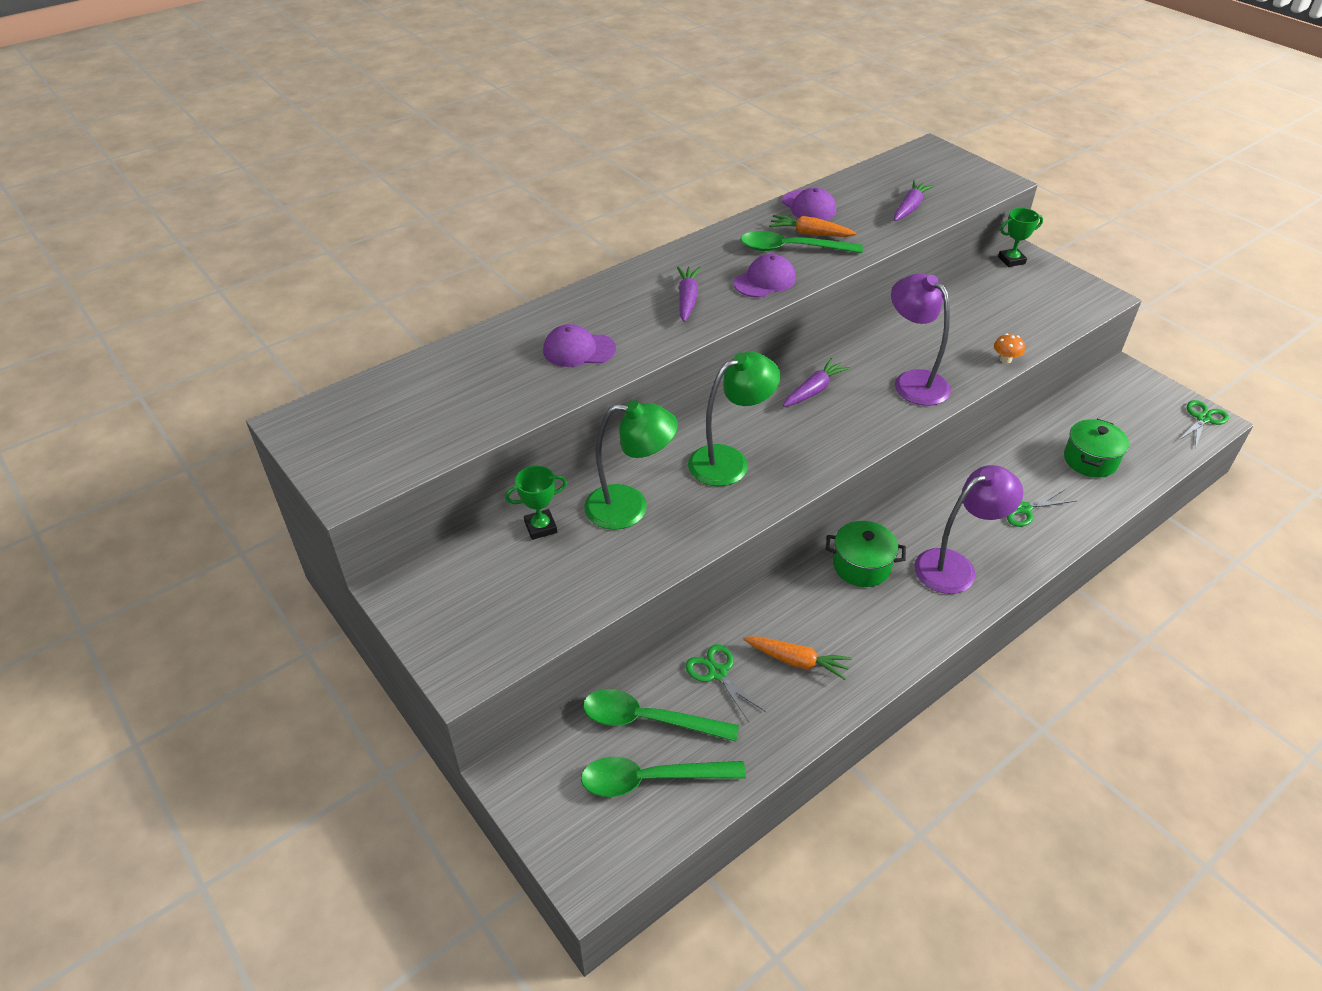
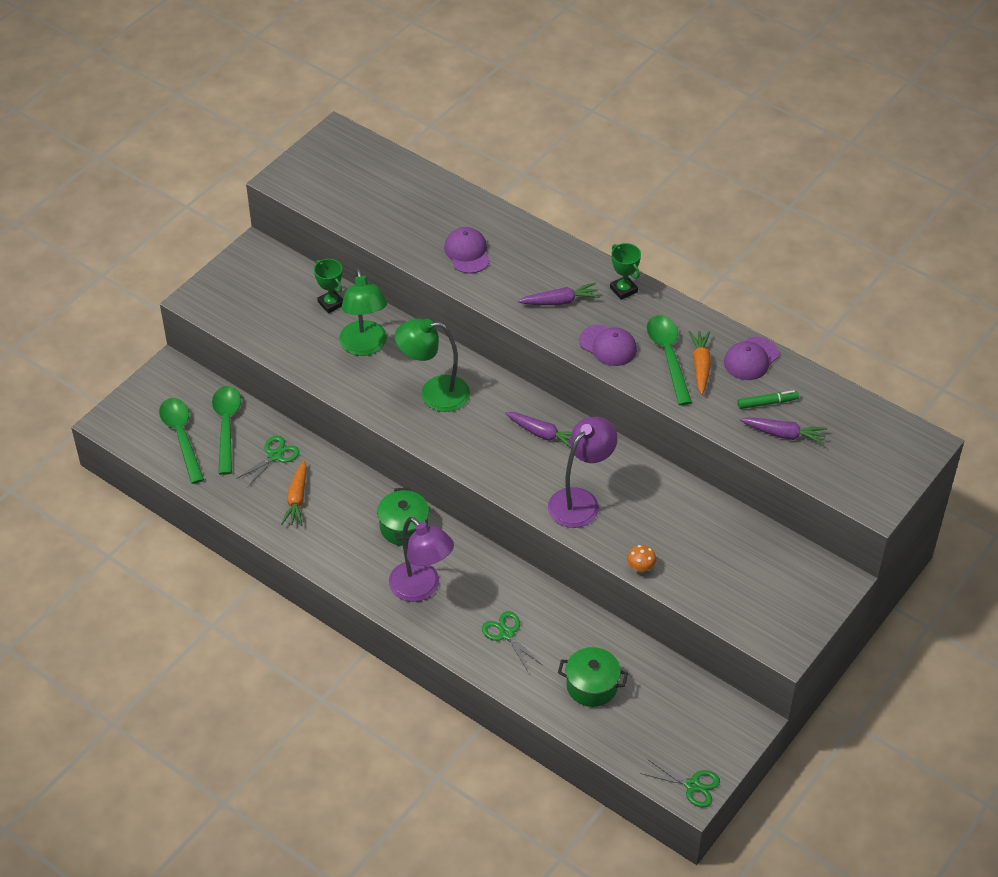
camera: 75 degrees right, 5 degrees up
(729, 461) = (434, 394): green lamp -> green lamp turned 135 degrees clockwise
(868, 208) = (767, 403): none -> green marker
(1011, 260) = (824, 568): green trophy -> green trophy (623, 290)

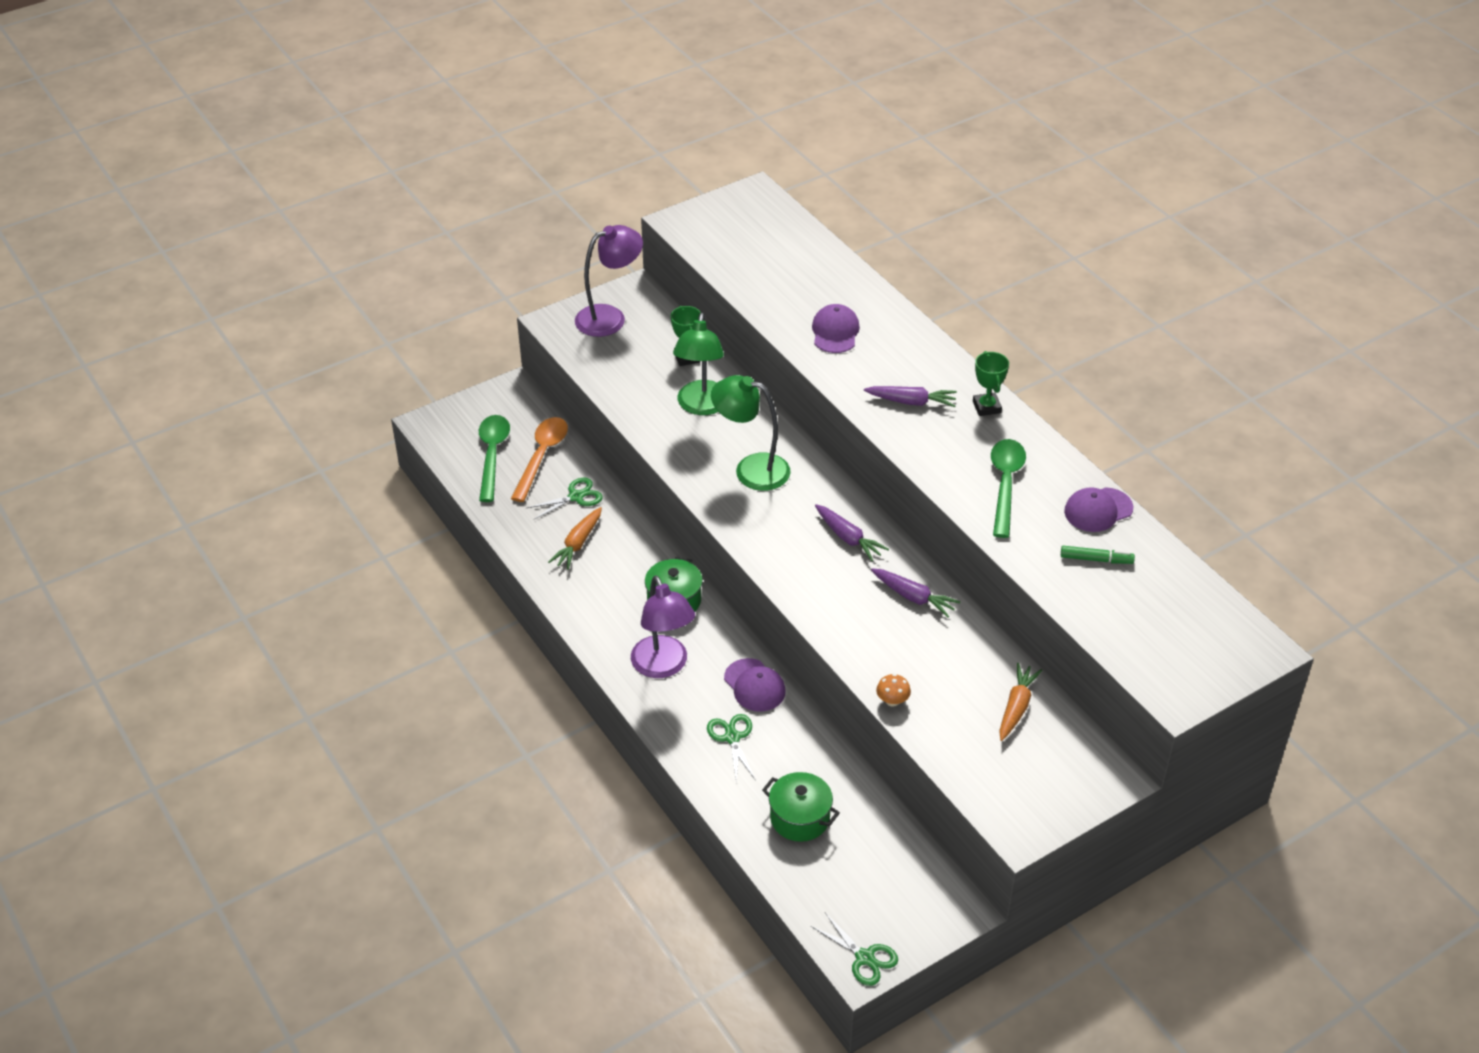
camera: 20 degrees right, 5 degrees down
(226, 426) = (542, 456): green spoon -> orange spoon
(580, 501) = (857, 615): purple lamp -> purple lamp (610, 317)
(608, 346) = (943, 458): purple cap -> purple cap (754, 685)
(700, 366) = (1037, 503): orange carrot -> orange carrot (1016, 707)
(784, 434) = (1100, 596): purple carrot -> purple carrot (913, 597)

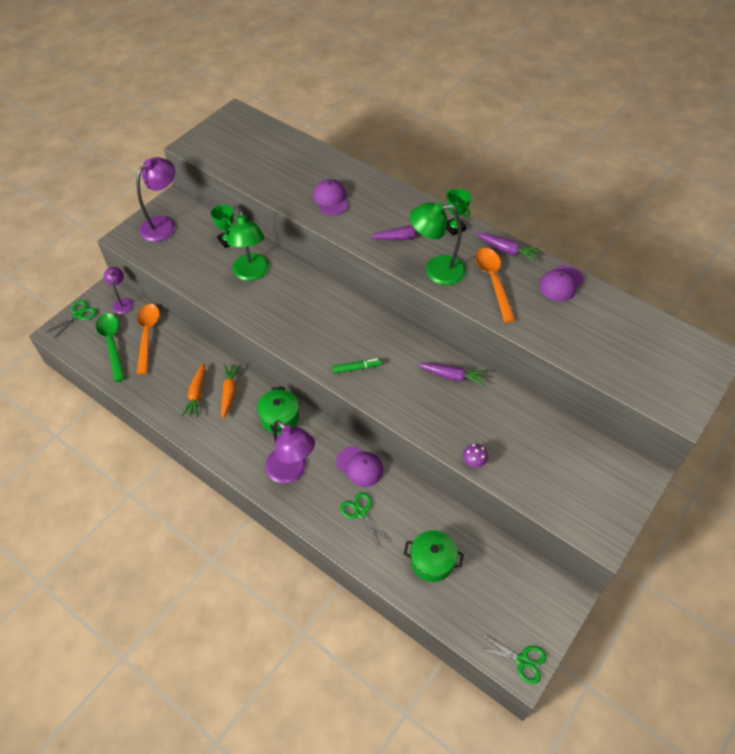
camera: 20 degrees left, 10 degrees up
(524, 408) = (122, 302): none -> purple lamp
(576, 497) = (182, 359): green scissors -> green scissors (78, 315)
(751, 469) = (304, 311): green lamp -> green lamp (436, 270)
(848, 538) = (390, 344): purple carrot -> purple carrot (507, 250)
(892, 701) = (473, 461): orange mushroom -> purple mushroom
(1005, 484) = (493, 281): green spoon -> orange spoon
(1016, 707) = (556, 439): orange carrot -> orange carrot (229, 392)
(1096, 559) = (578, 320): green marker -> green marker (356, 368)

